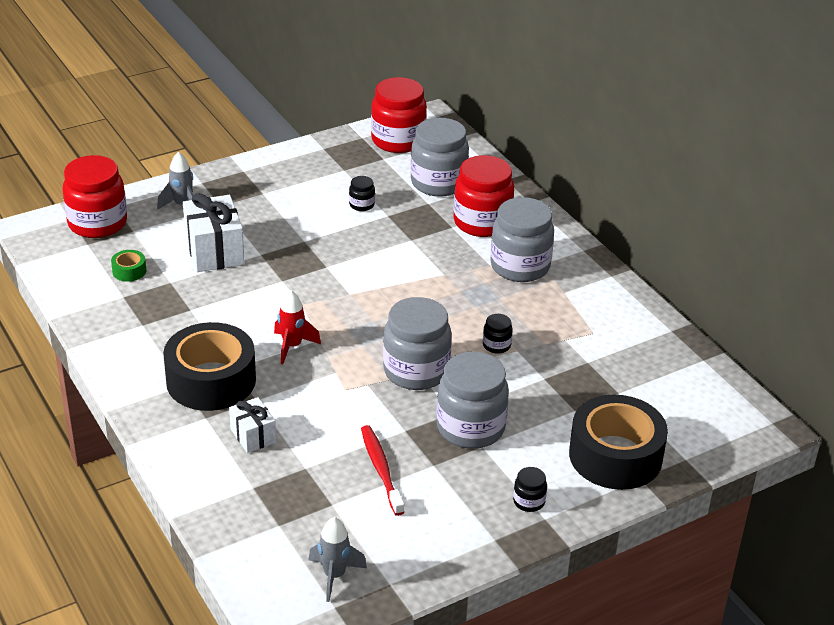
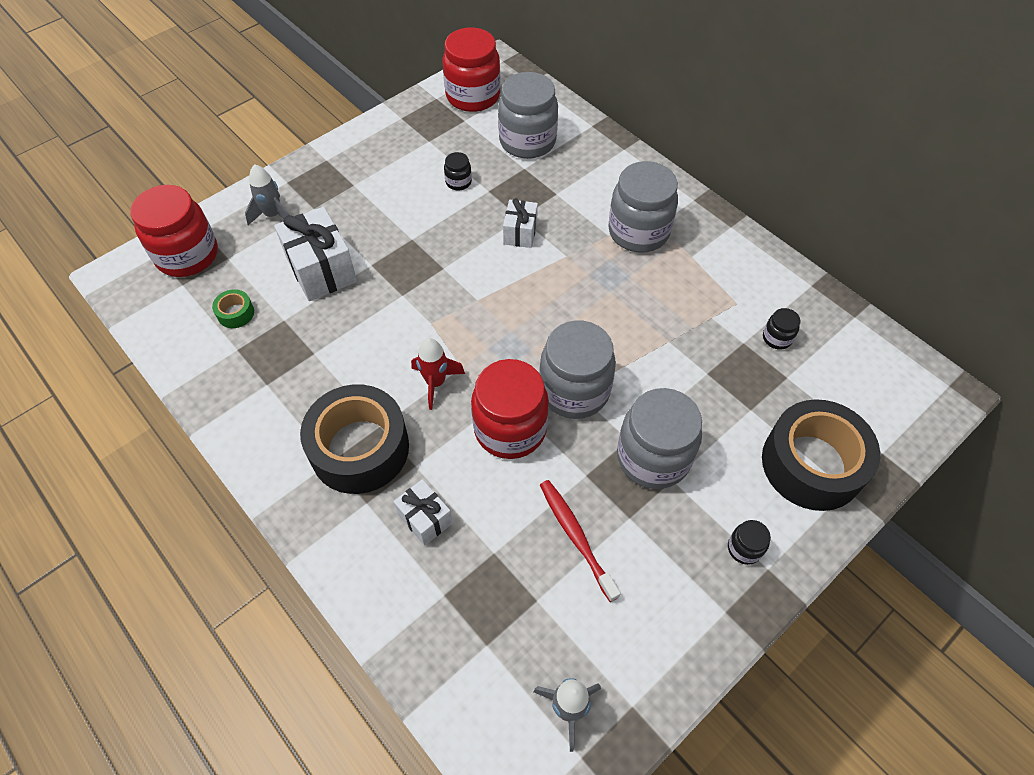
camera: 10 degrees left, 20 degrees up
(407, 251) = (520, 233): none -> white gift
(482, 222) = (584, 183): red jar -> red jar (510, 429)
(496, 345) = (646, 339): black jar -> black jar (777, 338)

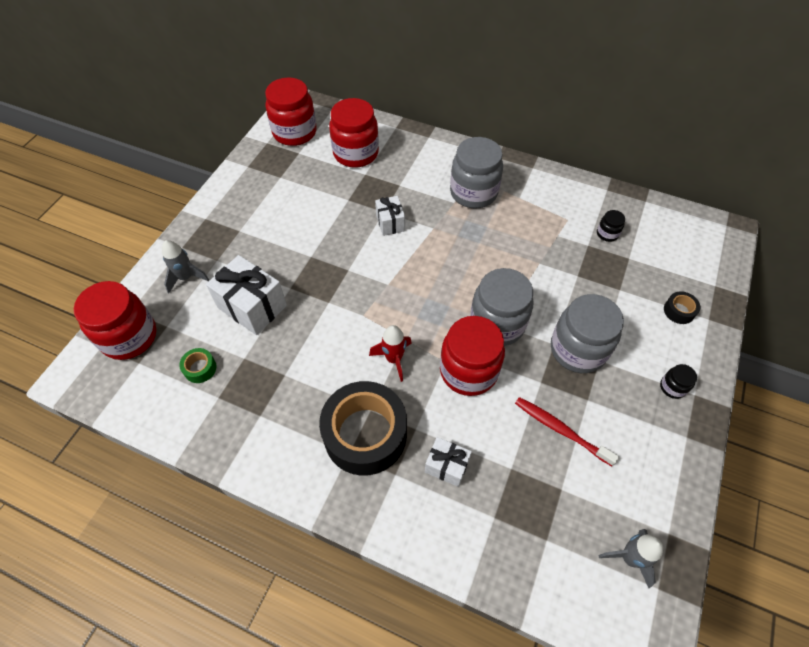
camera: 25 degrees left, 0 degrees up
(458, 182) = (321, 201): black jar -> none
(527, 141) = (356, 153): grey jar -> red jar
(812, 464) = (679, 311): black tape -> black tape, size x0.41

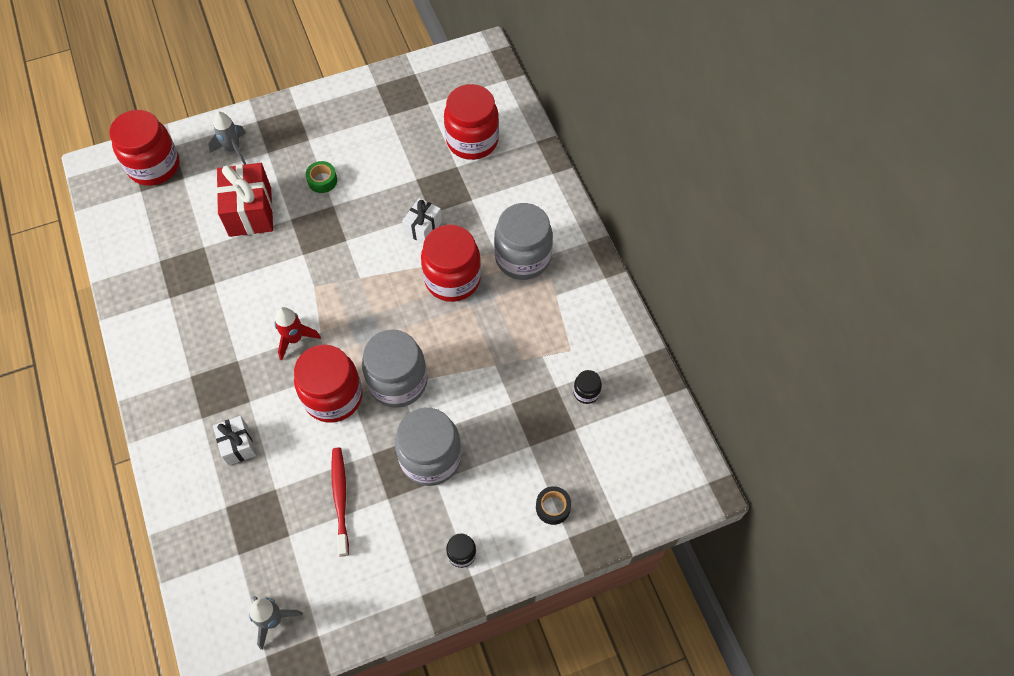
camera: 45 degrees right, 5 degrees up
(200, 368) = (170, 229): green tape -> green tape (322, 180)
(252, 307) = (250, 211): white gift -> red gift
(294, 132) = (447, 80): red jar -> red jar (452, 279)
(365, 434) = (215, 373): black tape -> none

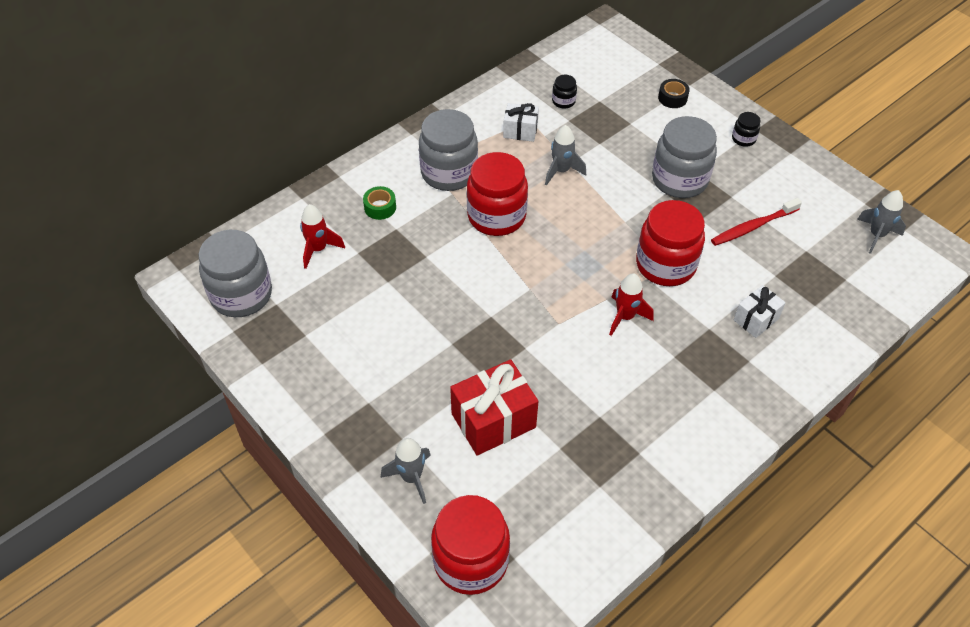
camera: 110 degrees left, 10 degrees down
(322, 180) = (422, 366): green tape -> green tape (380, 207)
(397, 382) = (624, 223): grey jar -> grey jar (241, 295)
(423, 227) = (447, 256): white gift -> white gift (520, 131)
(472, 140) = (318, 249): red jar -> red rocket
(487, 353) = (561, 171): none -> grey rocket

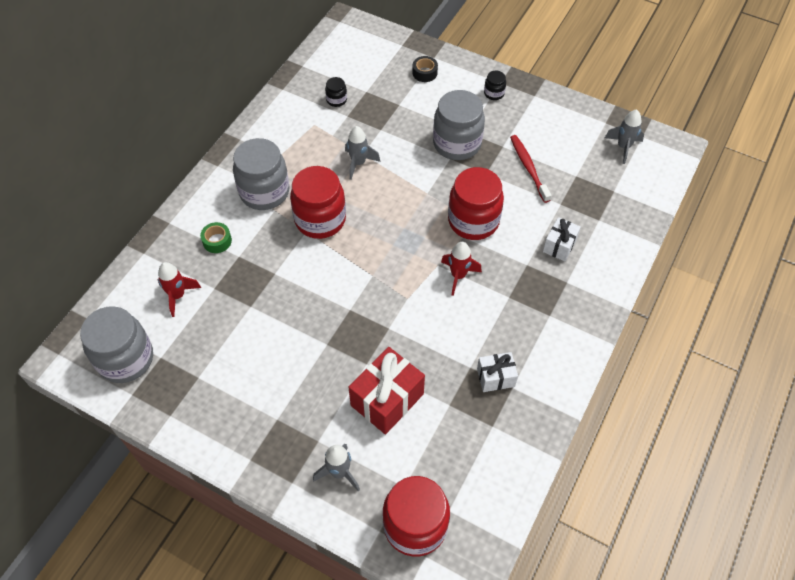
camera: 20 degrees left, 5 degrees up
(520, 131) = (310, 137): white gift -> white gift (495, 377)
(752, 227) = (528, 167): red toothbrush -> red toothbrush turned 120 degrees clockwise

